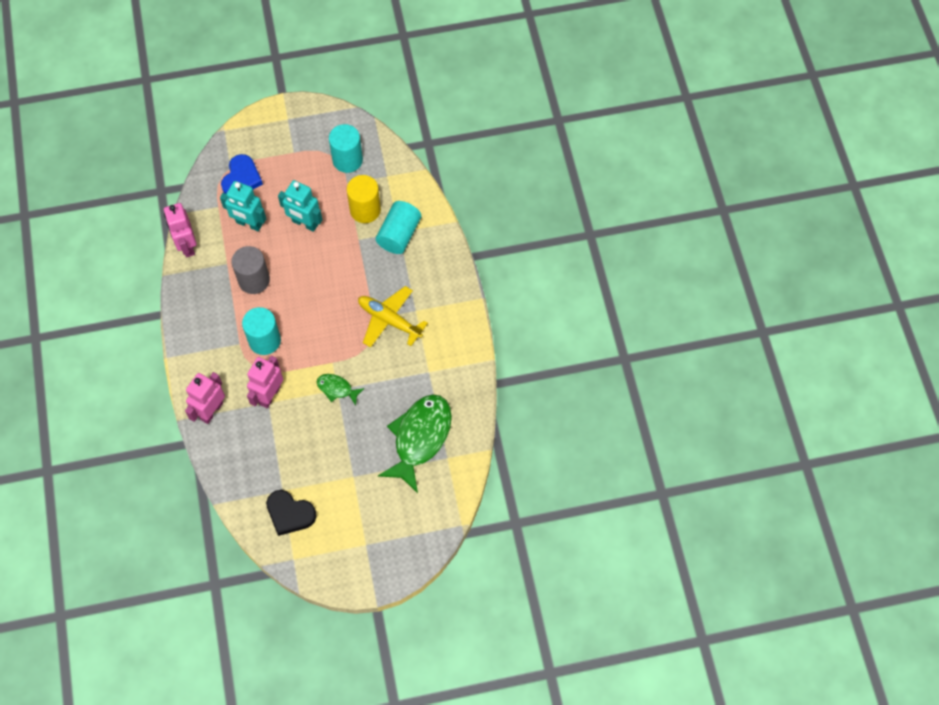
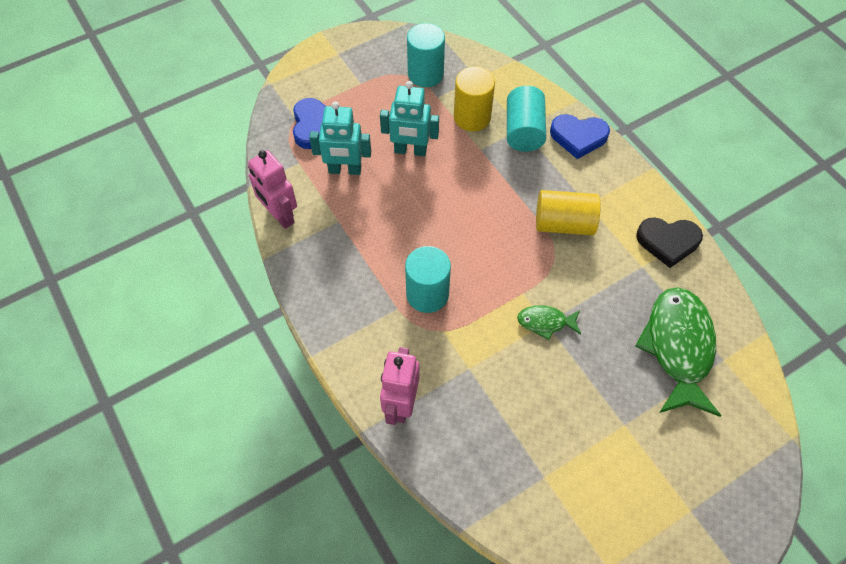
camera: 20 degrees left, 5 degrees down
(254, 280) = (380, 229): grey cylinder -> none
(269, 395) = (466, 358): pink robot -> none
(290, 514) = (571, 505): black heart -> black heart (668, 242)
(389, 320) = (564, 224): yellow plane -> yellow cylinder
(438, 253) = (578, 137): none -> blue heart

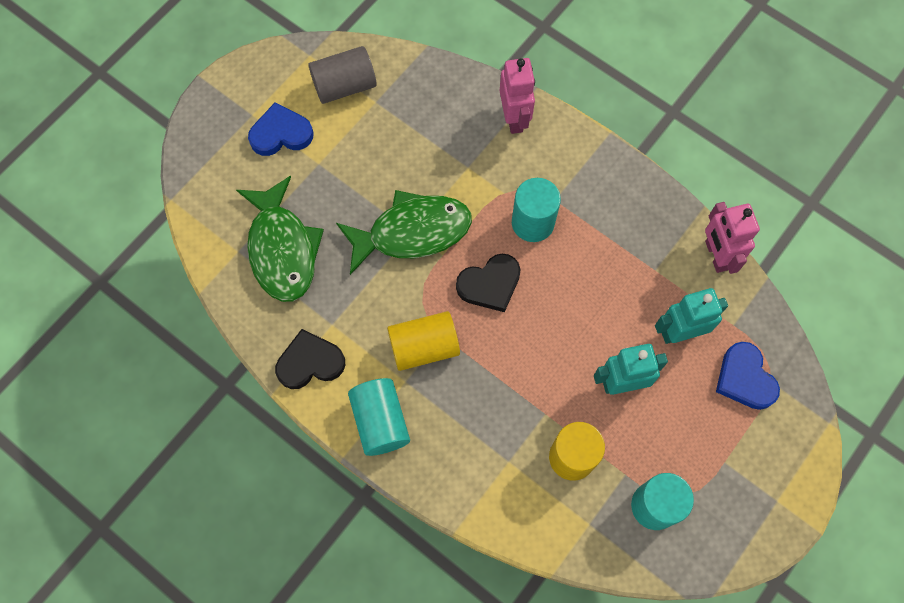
camera: 160 degrees right, 10 degrees up
(280, 216) = (716, 255): pink robot -> pink robot turned 135 degrees counterclockwise
(488, 254) = (490, 284): none -> black heart
(524, 131) = (505, 458): turquoise cylinder -> turquoise cylinder (380, 421)
(545, 322) = (412, 232): green fish -> green fish, size x2.10
(575, 510) = (344, 86): none -> grey cylinder
(578, 137) = (439, 472): blue heart -> blue heart (281, 134)

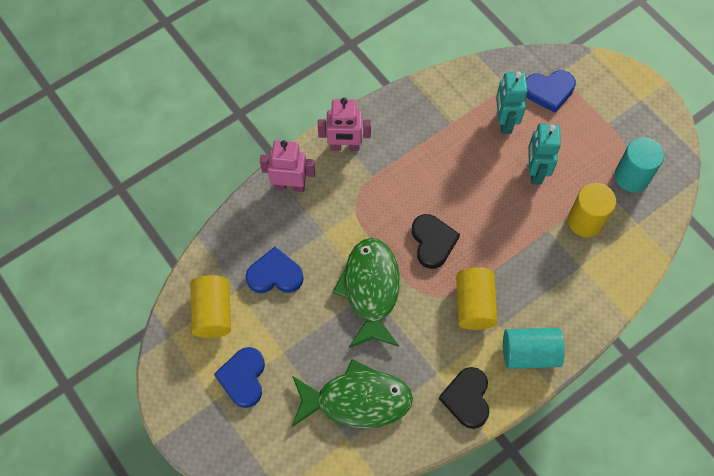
camera: 75 degrees left, 5 degrees down
(344, 86) = (213, 313): grey cylinder -> yellow cylinder
(403, 132) = (275, 275): none -> blue heart
(533, 222) = (388, 197): turquoise cylinder -> none
(716, 255) = (449, 80): pink robot -> pink robot (345, 146)

